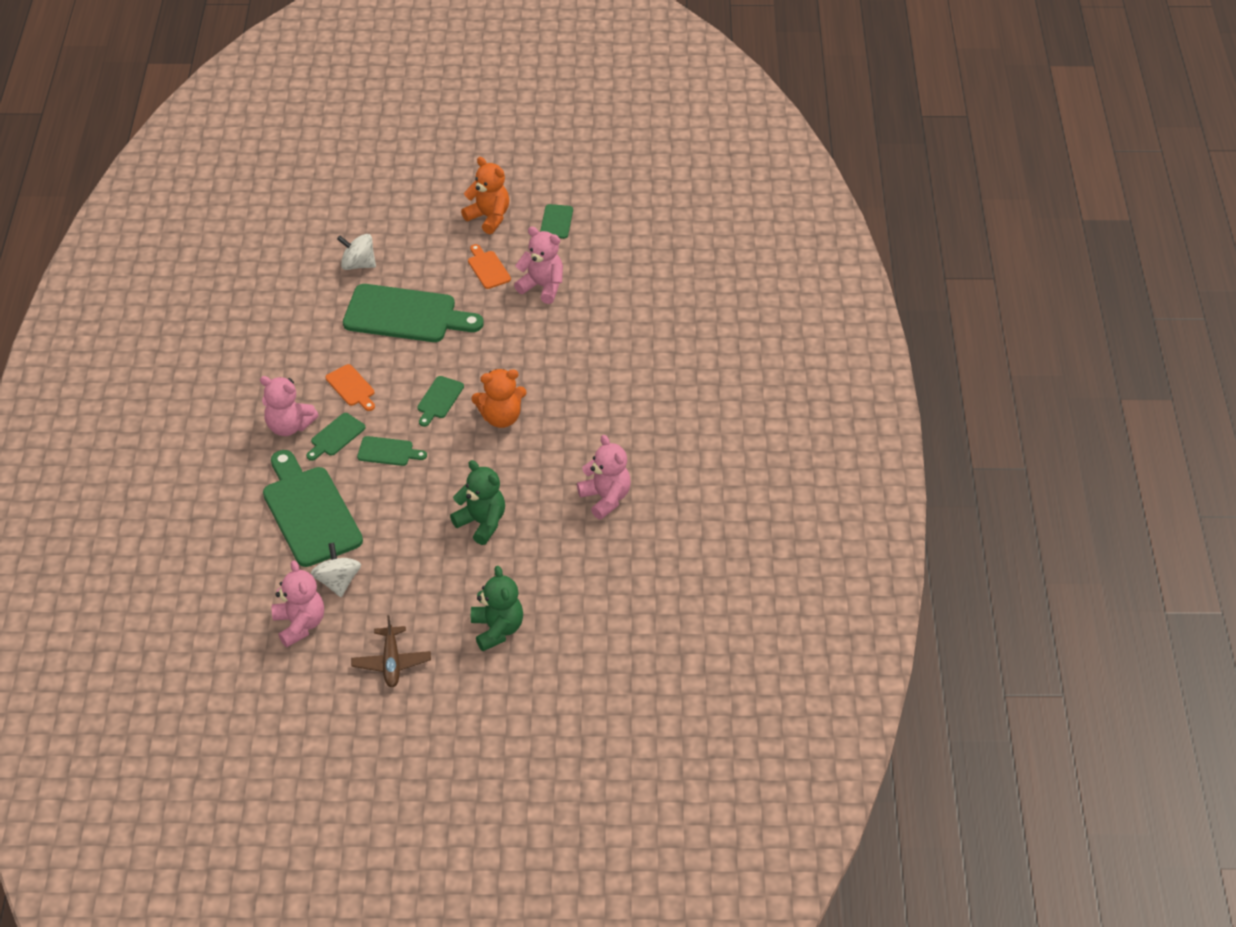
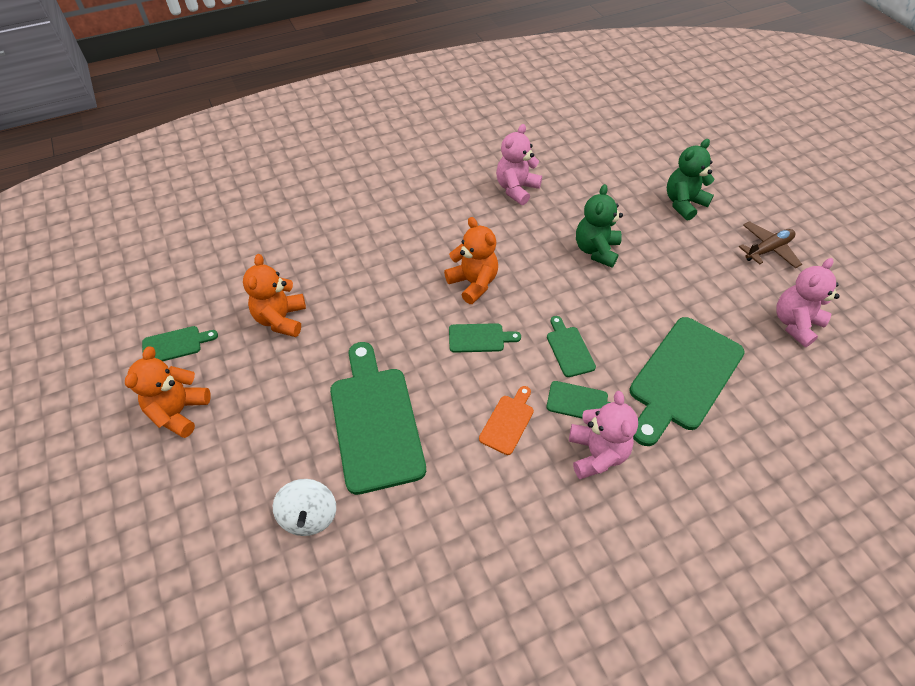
camera: 115 degrees left, 5 degrees up
(338, 581) = (732, 318): white spinning top -> none
(488, 268) = (269, 377): orange cutting board -> none
(542, 286) = (281, 319): pink teddy bear -> orange teddy bear

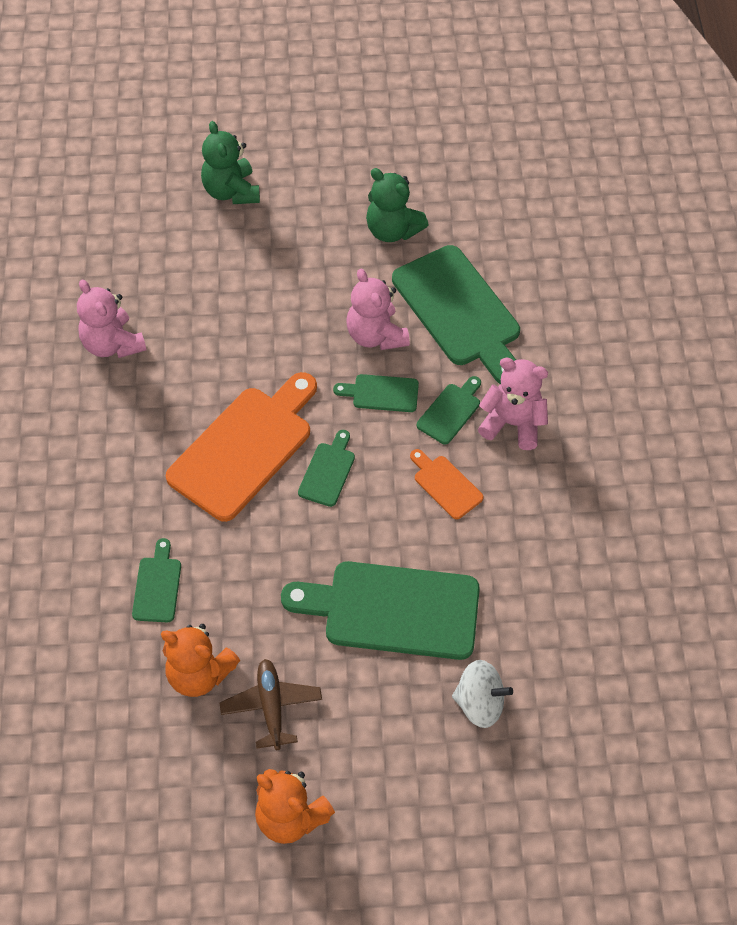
camera: 70 degrees left, 5 degrees up
(175, 345) = (181, 808): green cutting board -> green cutting board (157, 586)
(473, 283) = (245, 448): orange teddy bear -> orange cutting board
(596, 250) = (258, 307): green teddy bear -> green teddy bear (392, 230)
(767, 250) = (338, 155): brown plane -> brown plane (271, 707)
(795, 324) = (440, 188): pink teddy bear -> pink teddy bear (375, 335)

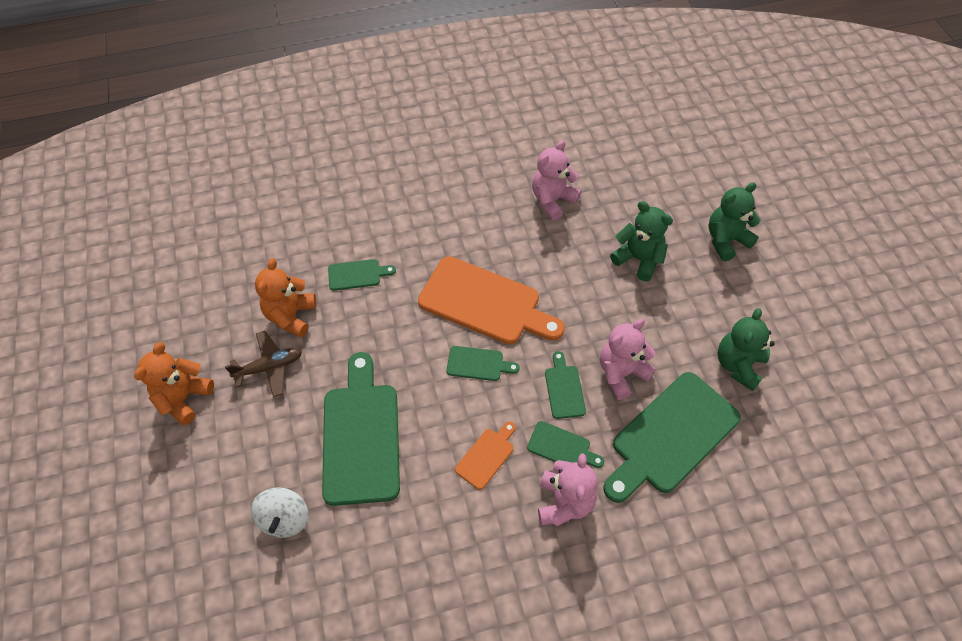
camera: 80 degrees right, 0 degrees up
(230, 280) = (638, 259): none -> green teddy bear

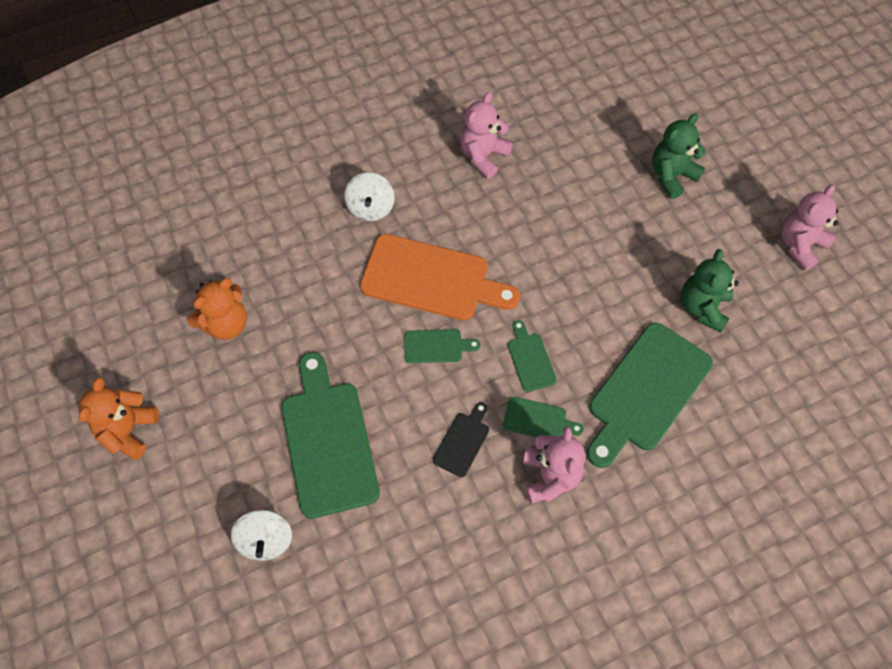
camera: 10 degrees left, 5 degrees up
(269, 367) = (214, 383): brown plane -> none
(291, 316) = (226, 324): orange teddy bear -> orange teddy bear turned 135 degrees counterclockwise
(357, 275) = (288, 268): green cutting board -> none
(441, 232) = (371, 208): none -> white spinning top
(486, 456) = (463, 441): orange cutting board -> black cutting board
(621, 373) = (586, 334): pink teddy bear -> pink teddy bear (800, 245)
(638, 259) = (584, 209): green teddy bear -> none

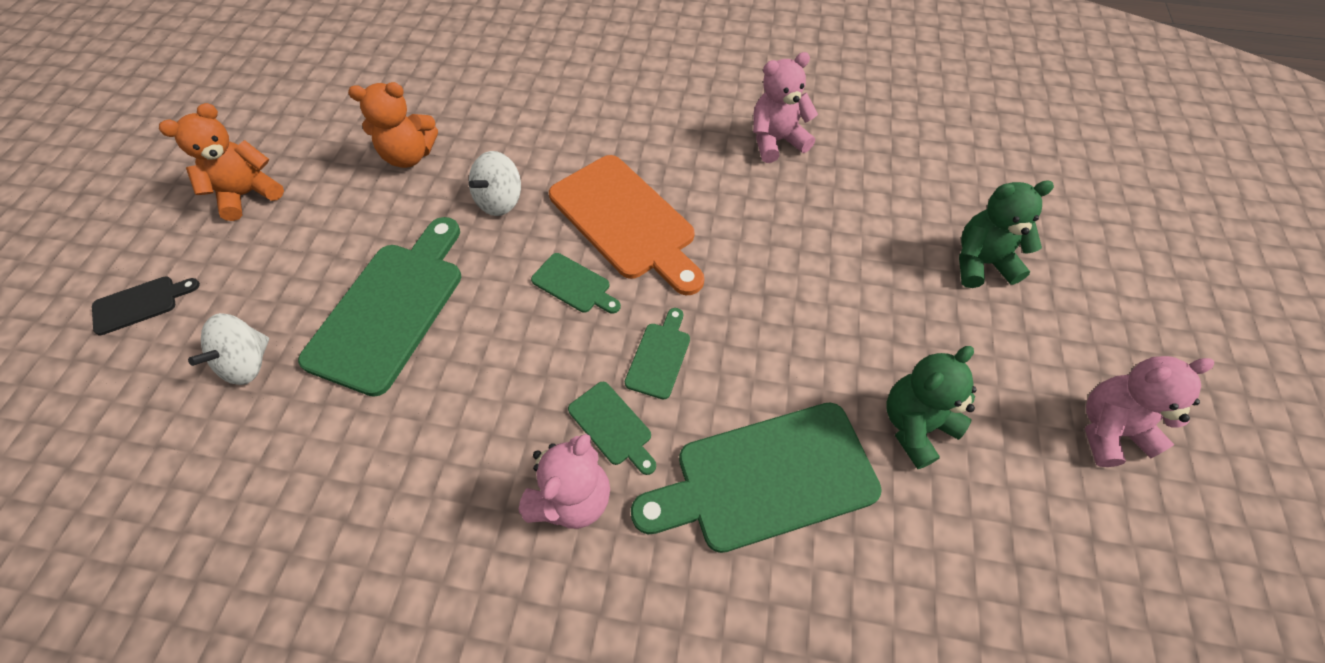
camera: 35 degrees right, 5 degrees down
(371, 208) = (625, 130): white spinning top -> white spinning top (500, 201)
(463, 441) = (514, 395): black cutting board -> black cutting board (140, 304)

